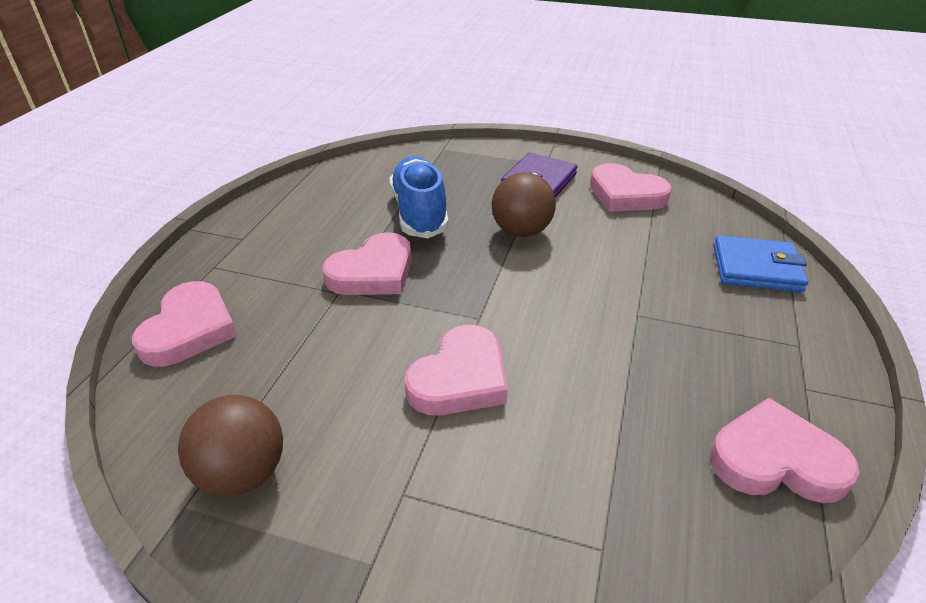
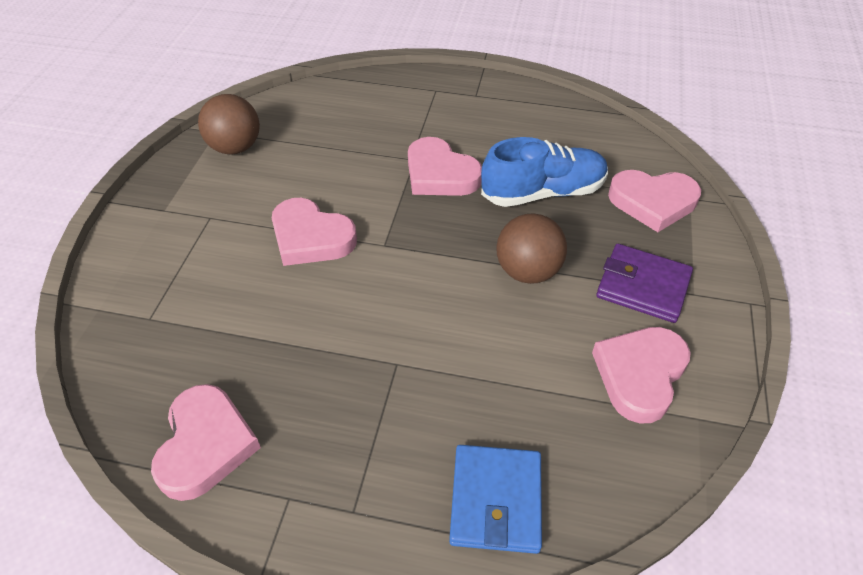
camera: 85 degrees right, 10 degrees up
(189, 329) = (362, 97): pink heart -> pink heart (652, 202)

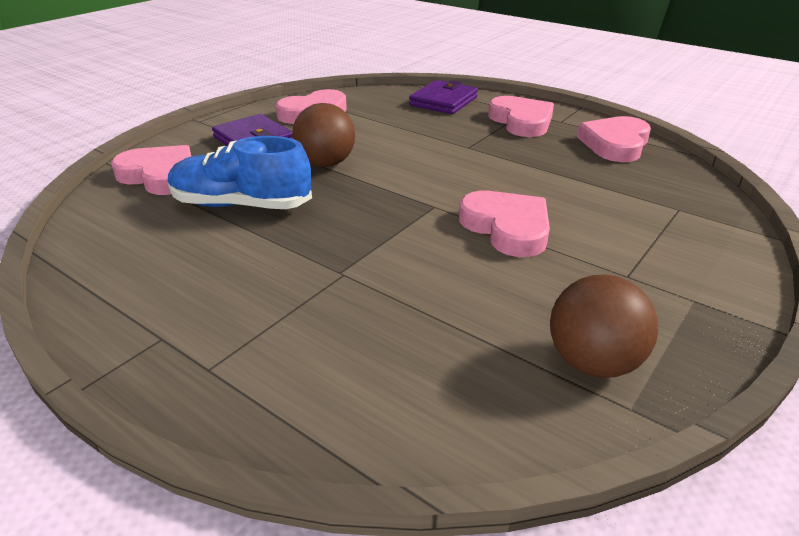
camera: 155 degrees left, 15 degrees down
(440, 174) = (325, 247): pink heart -> pink heart (521, 121)
(495, 501) = (443, 101): blue wallet -> purple wallet

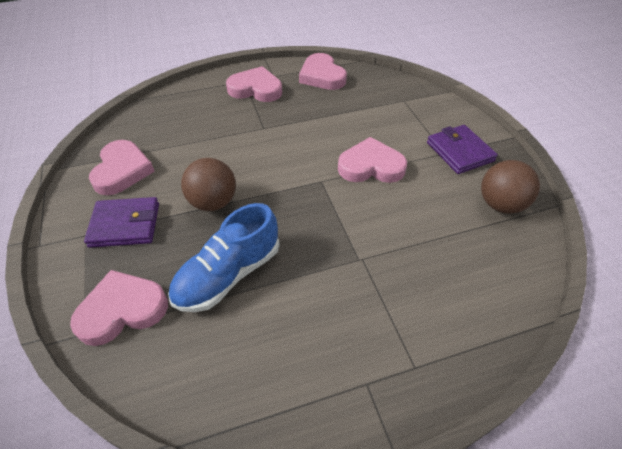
camera: 55 degrees left, 15 degrees up
(443, 101) = (185, 101): purple wallet -> purple wallet (459, 152)

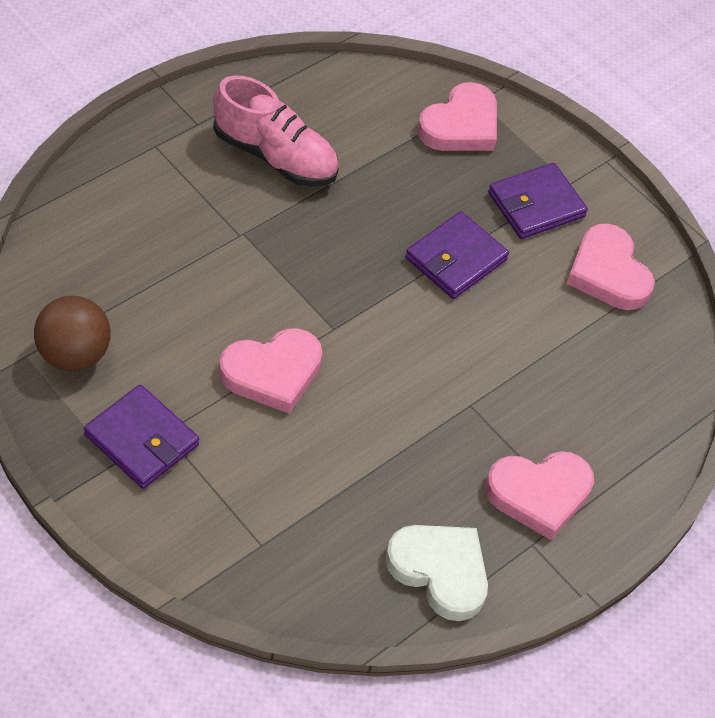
camera: 150 degrees right, 5 degrees up
(213, 202) = (455, 259): brown ball -> purple wallet
(228, 275) = (379, 181): blue shoe -> none
(305, 323) = (275, 156): none -> pink shoe
(322, 76) = (440, 571): pink heart -> white heart

